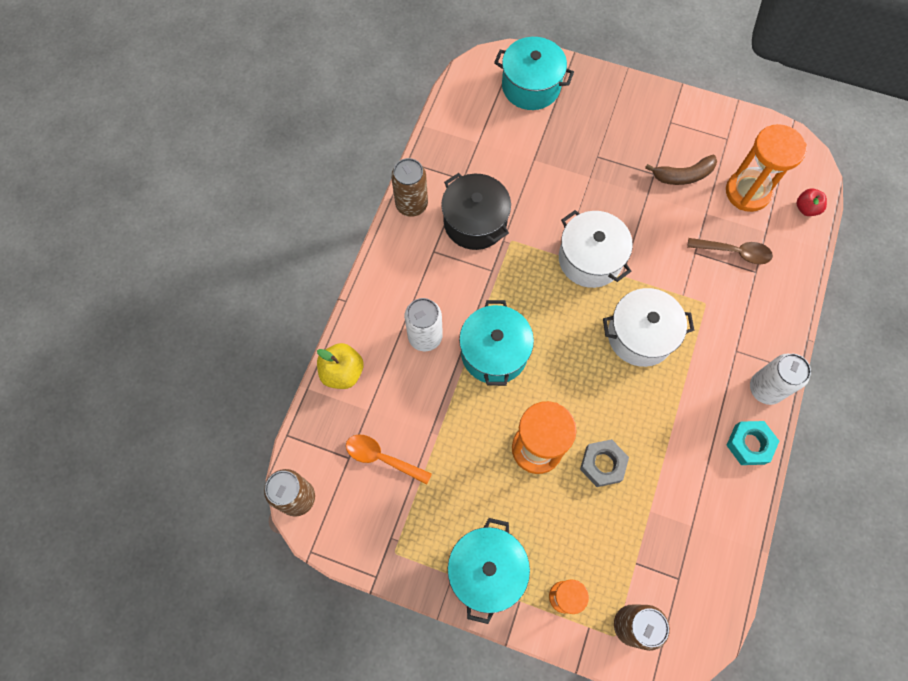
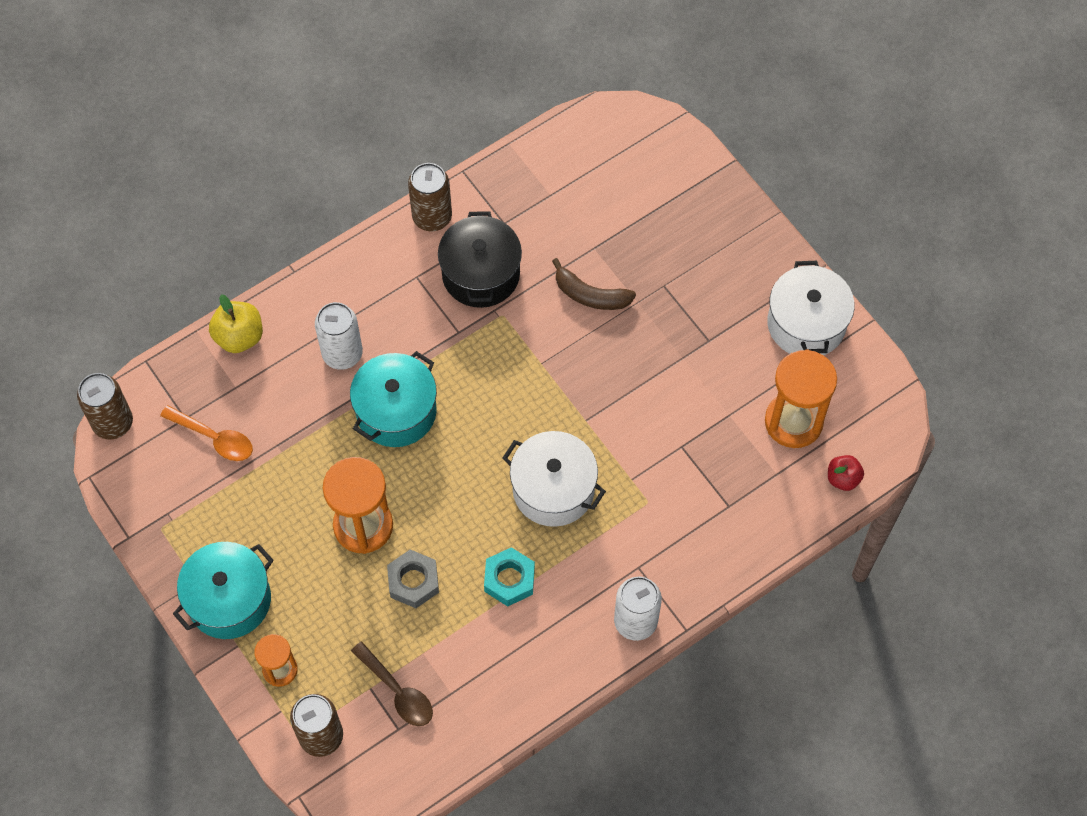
camera: 35 degrees right, 5 degrees down
(382, 458) = (214, 438): orange spoon -> orange spoon turned 150 degrees clockwise
(531, 86) = (655, 169): turquoise pot -> none
(590, 259) = (566, 383): white pot -> white pot (806, 324)
(683, 175) = (738, 361): brown banana -> brown banana (590, 295)
(734, 252) = (723, 472): brown spoon -> brown spoon (398, 691)
(749, 444) = (572, 660): turquoise nut -> turquoise nut (509, 579)

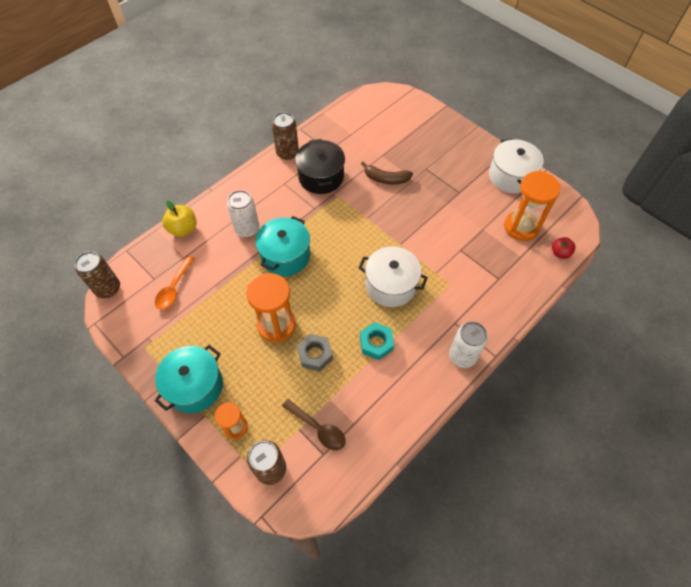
camera: 10 degrees left, 5 degrees down
(214, 438) = (174, 288): orange spoon -> orange spoon turned 90 degrees clockwise

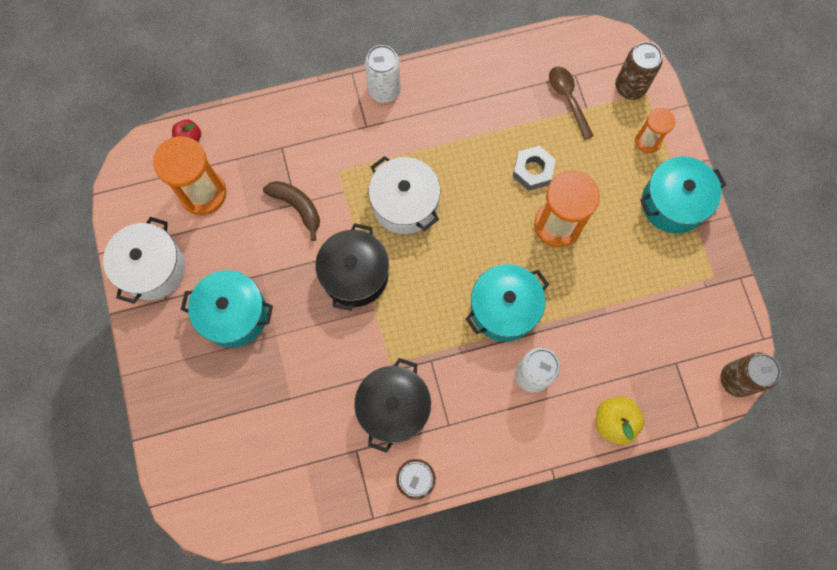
camera: 150 degrees left, 15 degrees up
(174, 288) = (655, 337): orange spoon -> none
(376, 343) = (462, 149): turquoise nut -> none
(386, 179) = (311, 355): brown banana -> brown banana (297, 207)
(392, 229) = (355, 275): none -> black pot
(445, 177) = (234, 314): none -> turquoise pot

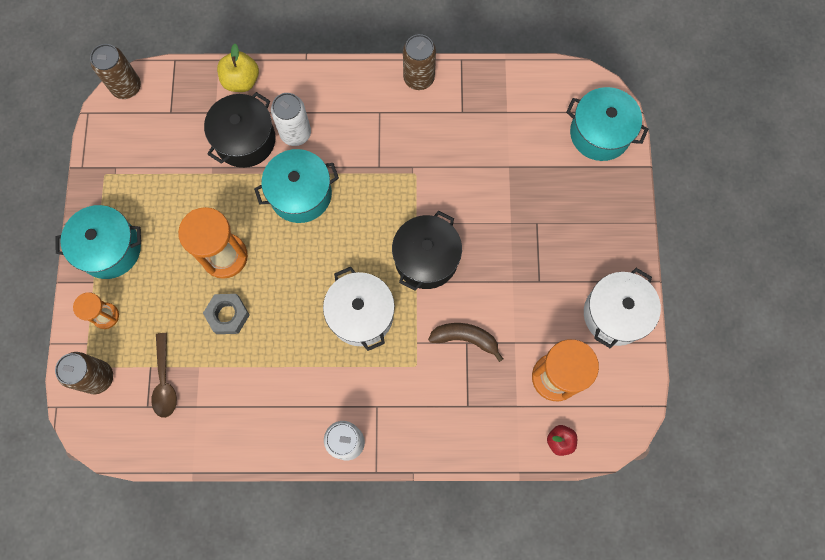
camera: 165 degrees left, 0 degrees up
(234, 314) = (545, 251): turquoise pot -> turquoise pot (600, 133)
(297, 207) = (465, 338): brown banana -> brown banana turned 135 degrees clockwise
(393, 408) = (422, 137): black pot -> black pot (245, 140)

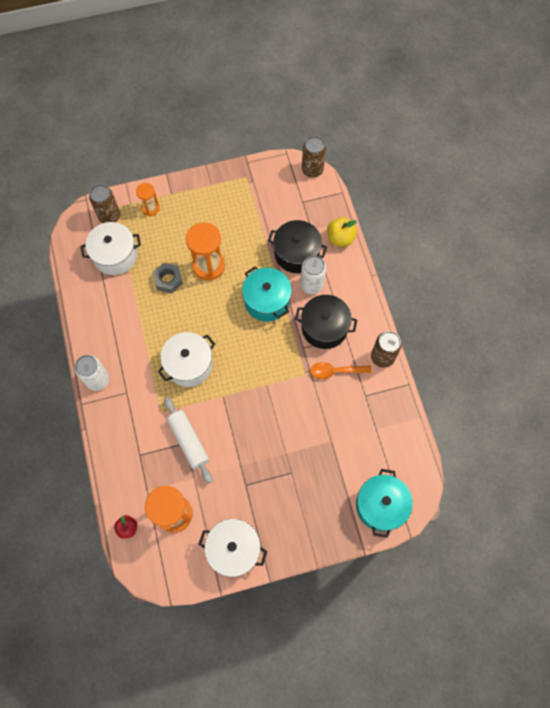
camera: 75 degrees right, 5 degrees down
(110, 249) = (196, 196): turquoise pot -> none
(165, 381) = (115, 255): brown spoon -> white pot
(421, 137) = (335, 371): none -> orange spoon
(426, 259) = (241, 398): black pot -> black pot (324, 328)
(465, 338) = (188, 441): brown banana -> white rolling pin

